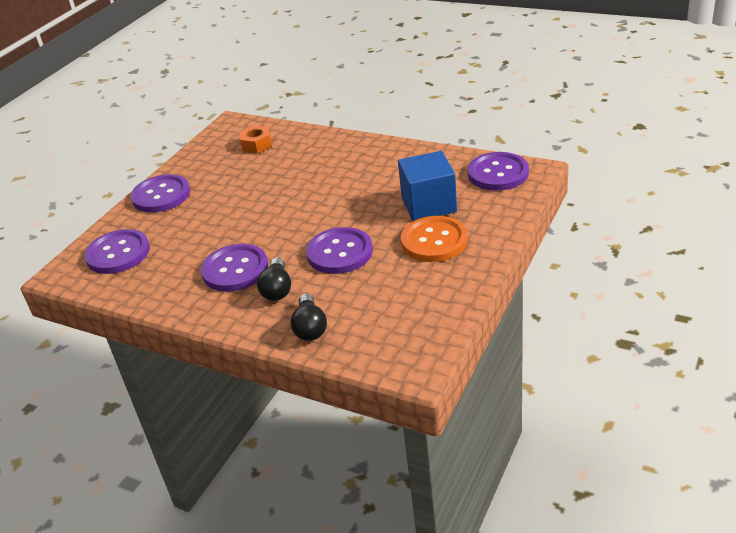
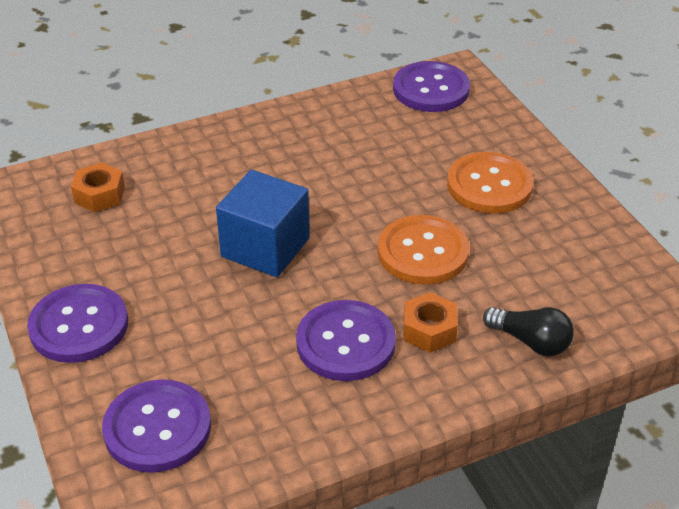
camera: 55 degrees left, 5 degrees up
(277, 289) = (429, 330): black light bulb -> orange nut
(339, 252) = (422, 252): purple button -> orange button
(428, 205) = (422, 154): blue cube -> blue cube (265, 247)

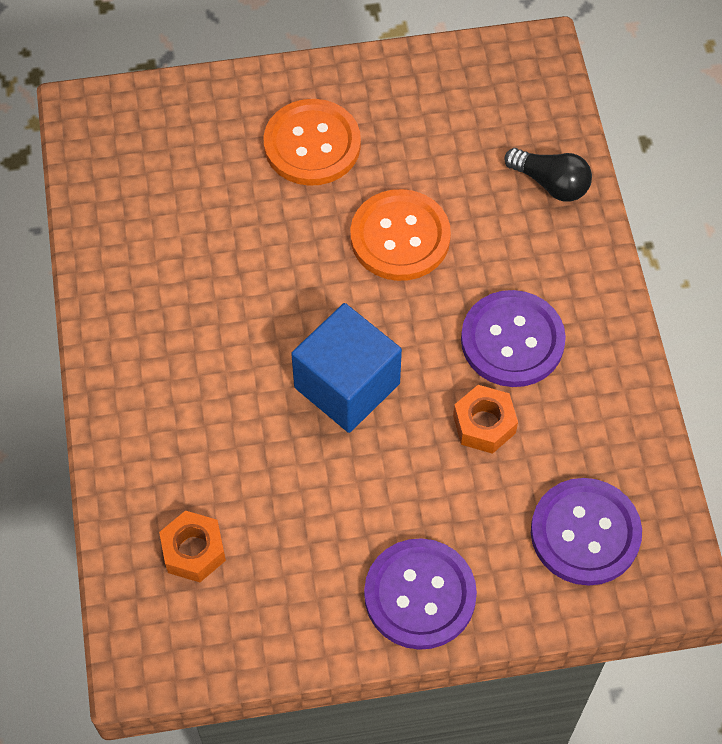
camera: 75 degrees left, 20 degrees up
(429, 330) = (513, 263): orange nut -> orange nut (484, 424)
(431, 89) = (113, 147): purple button -> none
(530, 341) = (550, 183): black light bulb -> black light bulb turned 75 degrees clockwise

